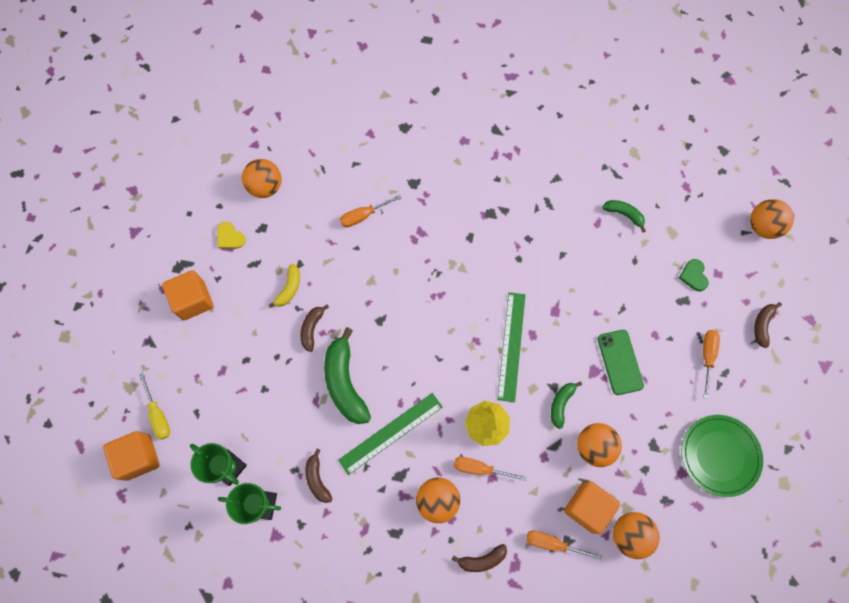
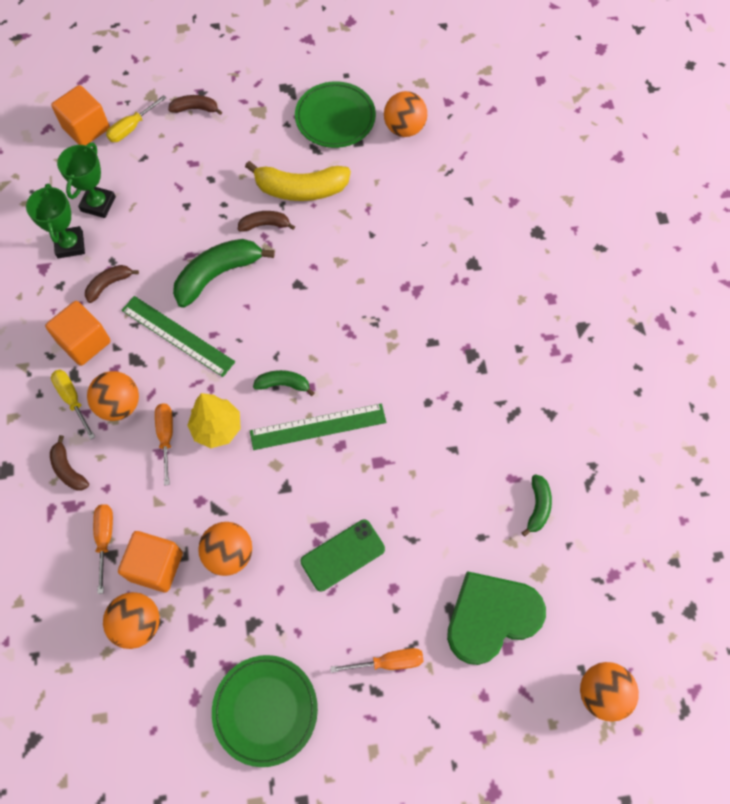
camera: 70 degrees right, 5 degrees down
(193, 300) = (256, 113): orange cube -> orange cube (84, 342)
(230, 237) = (335, 118): yellow heart -> green plate
(289, 288) = (300, 189): yellow banana -> yellow banana, size x1.88
(363, 216) = (411, 228): orange screwdriver -> none
(418, 540) = (72, 399): none -> yellow screwdriver
(561, 404) = (268, 501): green banana -> green banana (283, 384)
(694, 276) = (491, 617): green heart -> green heart, size x2.31
(762, 325) = (459, 726): brown banana -> brown banana (195, 109)

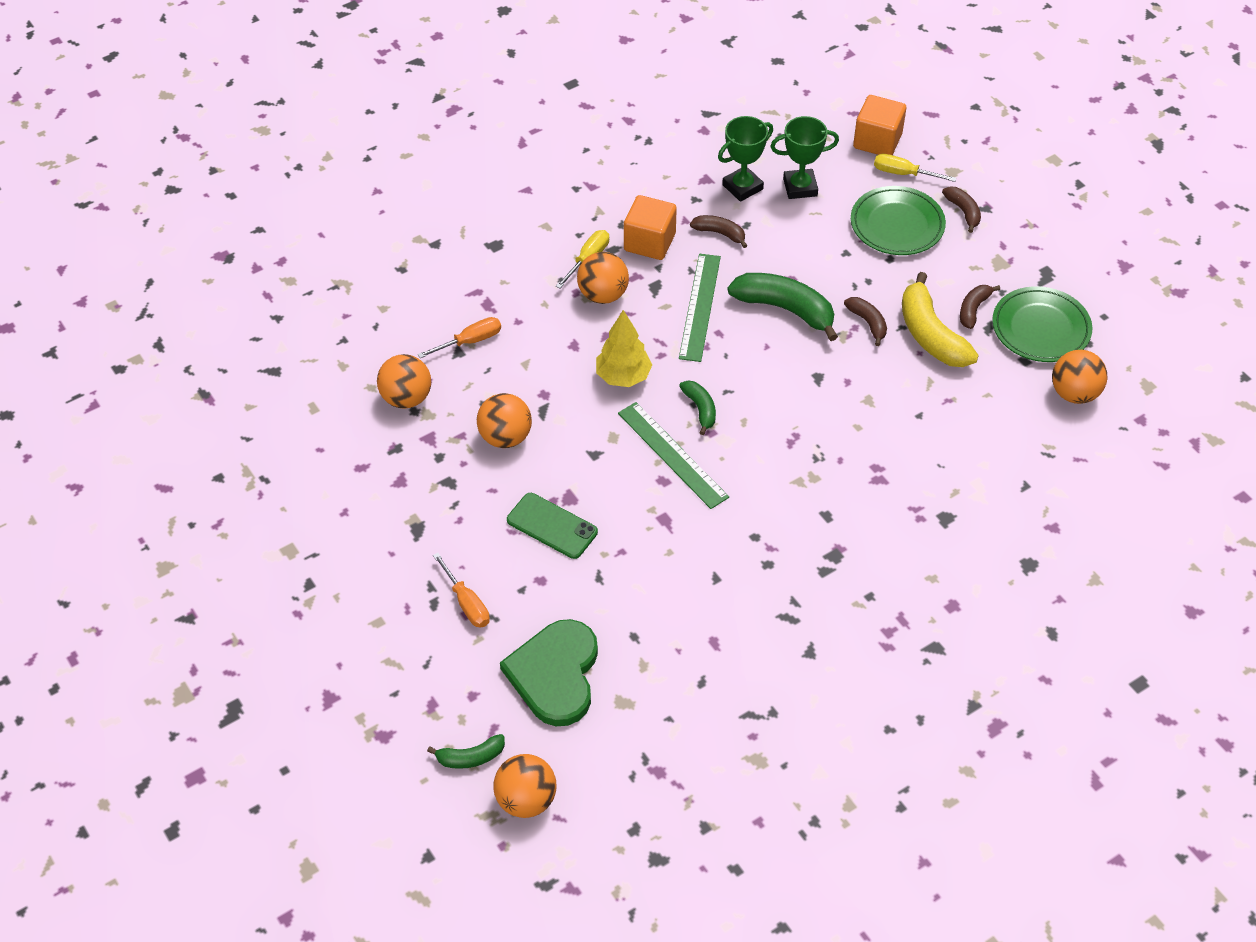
camera: 65 degrees right, 15 degrees down
(68, 469) = (520, 287): brown banana -> brown banana (973, 309)
(156, 566) = (465, 388): orange cube -> none
(166, 436) = (592, 342): orange screwdriver -> none
(265, 710) = (375, 524): green plate -> green plate (897, 225)
(491, 617) = (555, 674): green heart -> green heart turned 120 degrees counterclockwise
(537, 507) = (695, 675): green banana -> green banana (470, 757)

